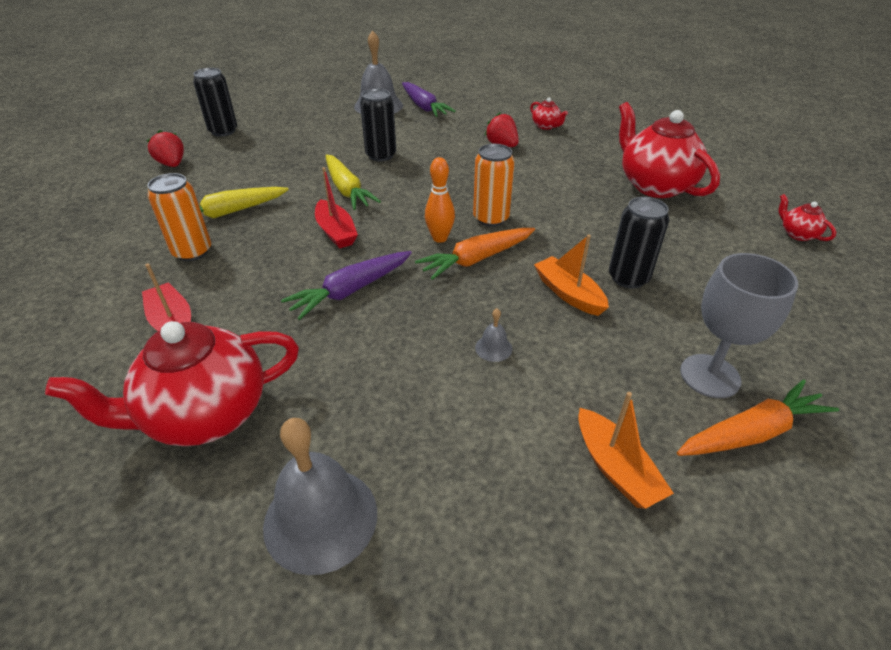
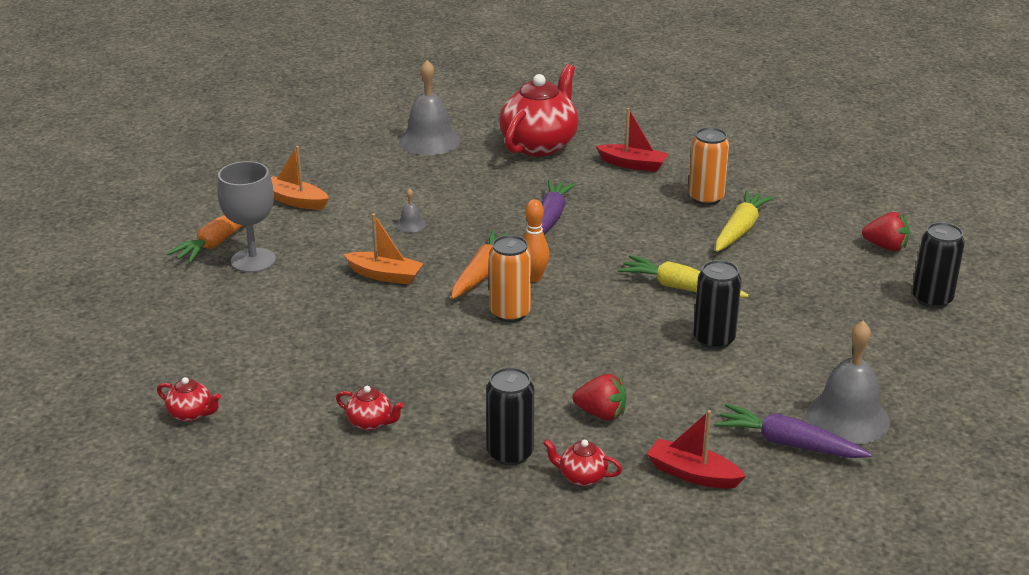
camera: 145 degrees right, 10 degrees down
(336, 232) = (626, 250): red boat -> red boat (693, 474)
(628, 278) = (344, 305): black can -> black can (510, 453)
(654, 185) = (370, 423): red teapot -> red teapot, size x0.43

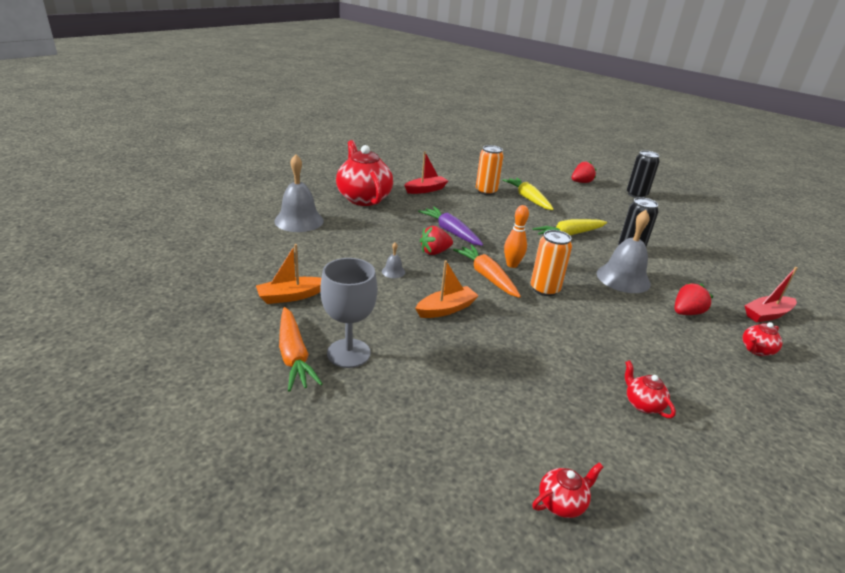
camera: 55 degrees left, 0 degrees up
(370, 423) = (642, 404): red teapot -> red teapot turned 90 degrees counterclockwise
(486, 228) = (434, 252): none -> red strawberry
(510, 453) = (716, 363): black can -> none
(789, 444) = (747, 277): purple carrot -> none
(847, 418) = (730, 254): grey bell -> grey bell (623, 278)

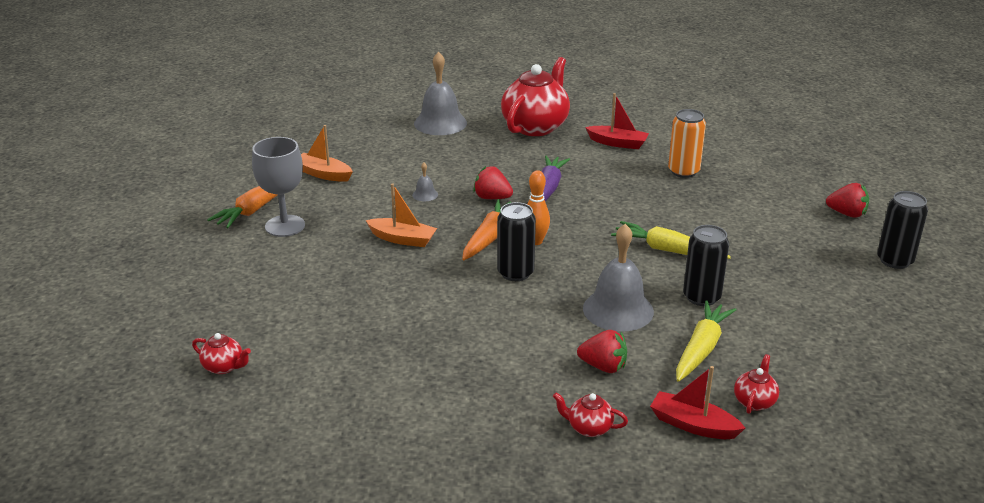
camera: 55 degrees right, 0 degrees up
(528, 199) = (716, 199): yellow carrot -> yellow carrot (701, 349)
(544, 289) = (515, 273): orange can -> black can
(642, 404) = (390, 375): red teapot -> red teapot (754, 401)

